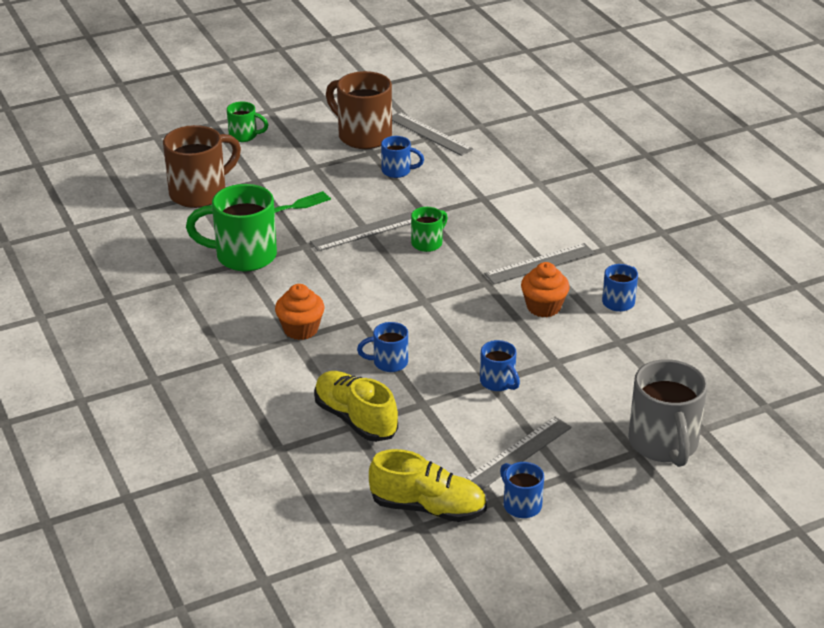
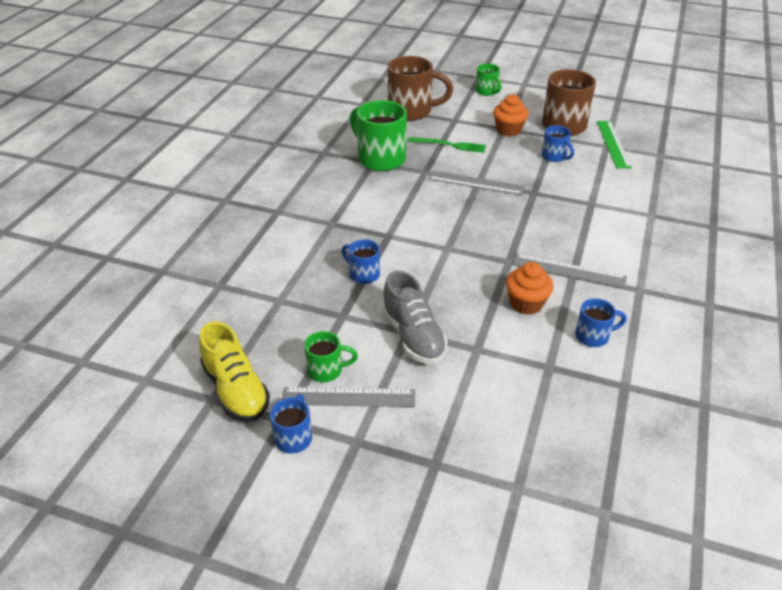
camera: 45 degrees right, 5 degrees up
(300, 329) = (344, 220): orange cupcake -> orange cupcake (508, 130)
(355, 419) = (287, 297): yellow shoe -> none
(428, 243) = (506, 212): green mug -> green mug (326, 370)
(429, 133) = (613, 144): grey ruler -> green ruler
(498, 382) = (413, 336): blue mug -> grey shoe
(664, 444) = (467, 475): grey mug -> none

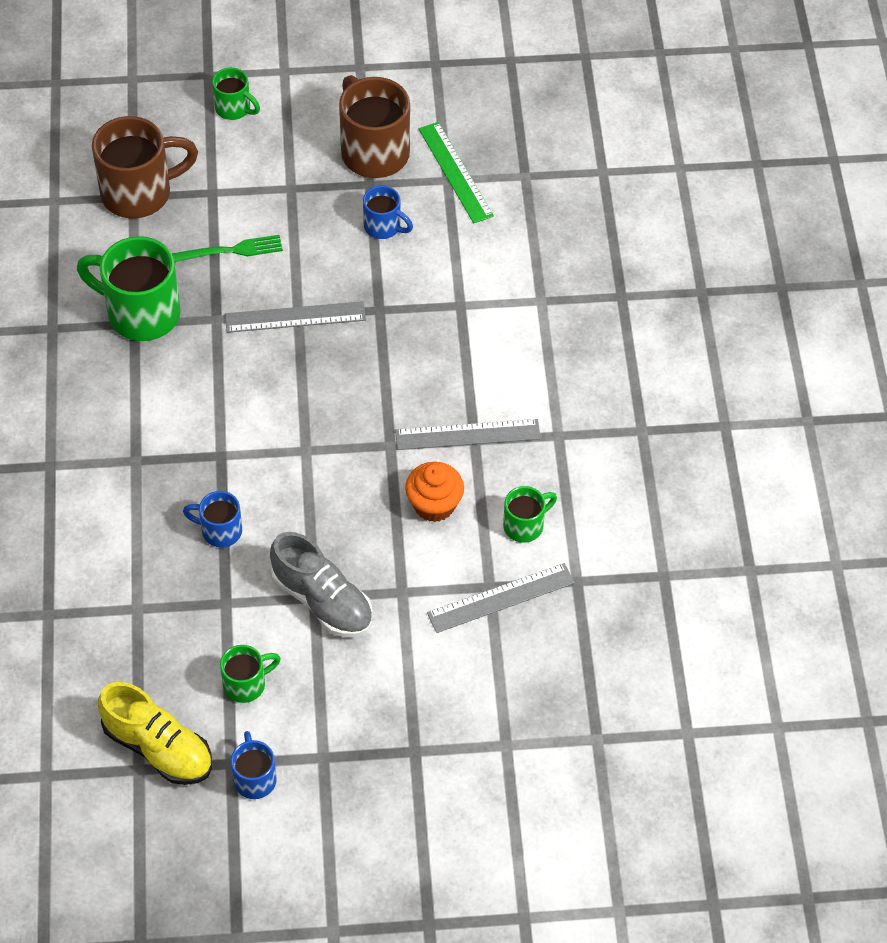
camera: 25 degrees left, 15 degrees up
(348, 397) = (288, 708): grey ruler -> grey ruler (501, 598)
(508, 130) = (299, 190): orange cupcake -> none
(593, 336) = (525, 525): blue mug -> green mug

